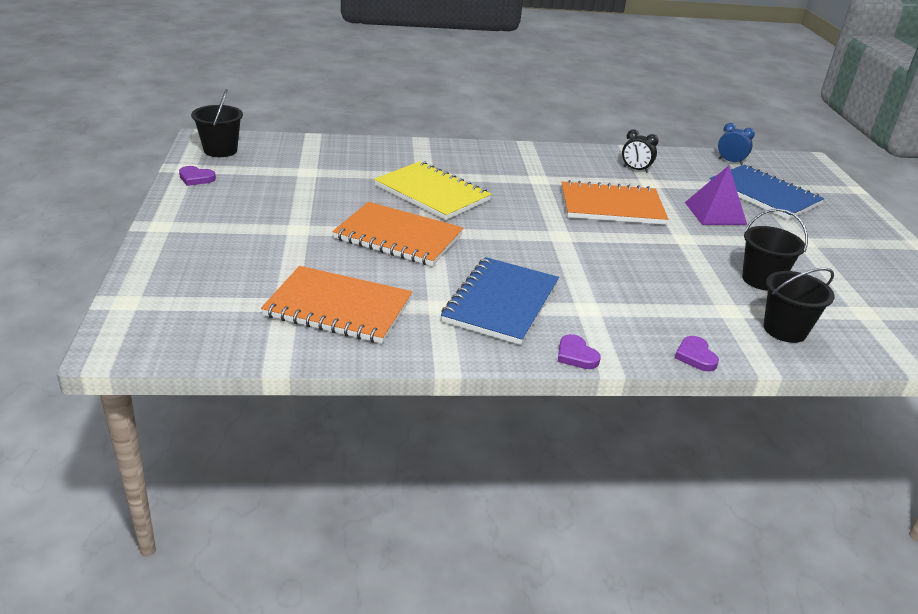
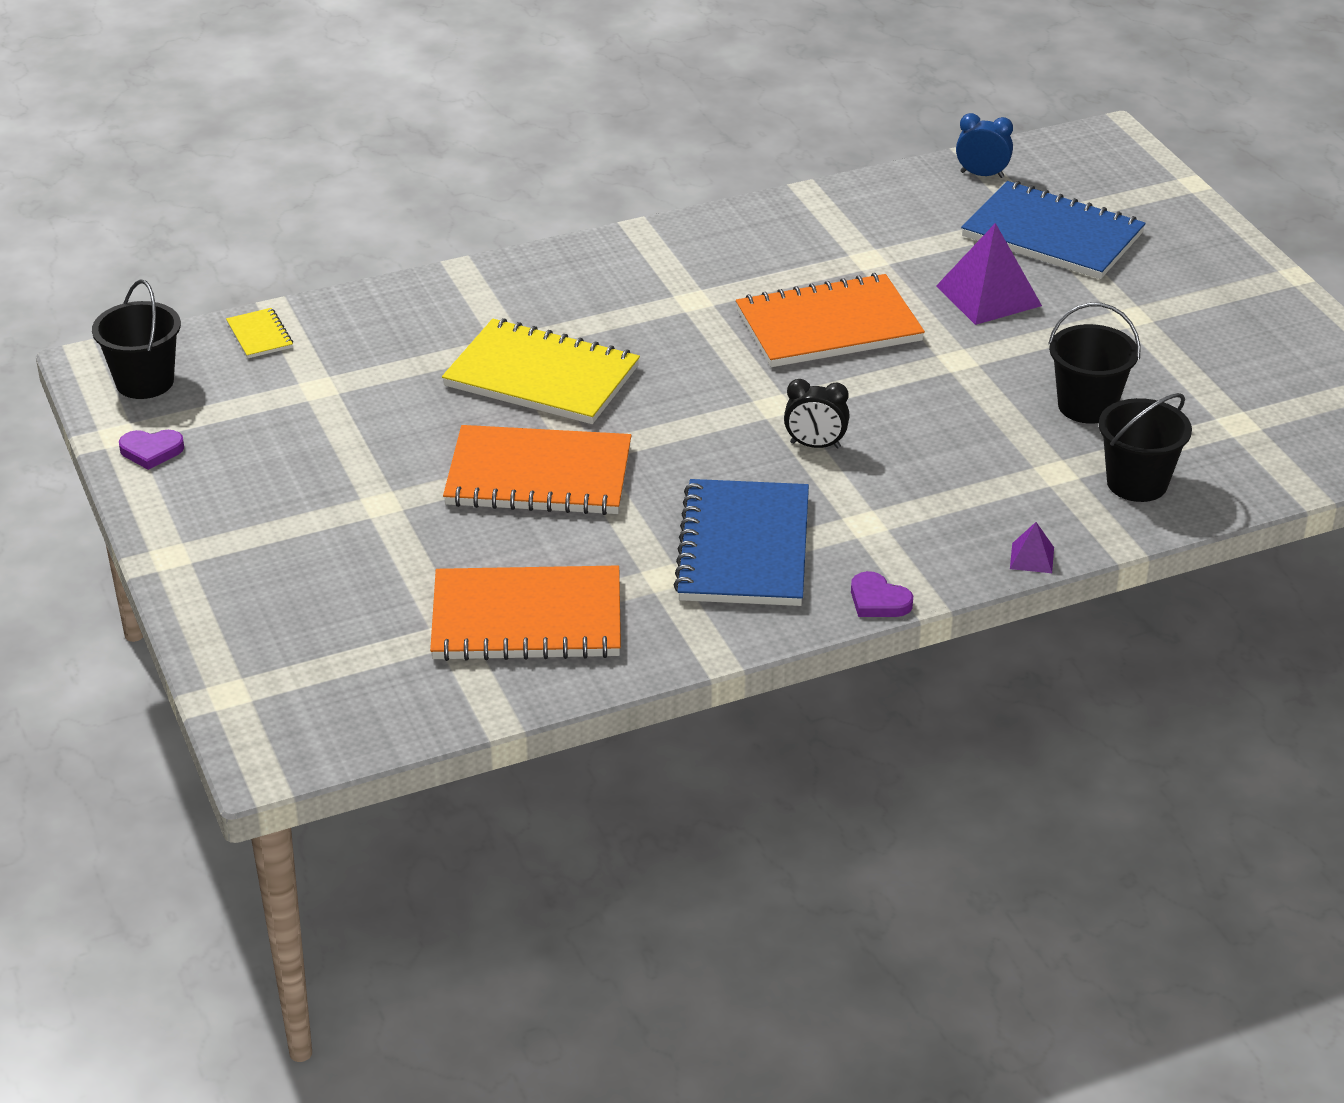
camera: 15 degrees left, 5 degrees up
(295, 145) = (259, 335): none -> yellow notebook
(635, 169) = (837, 236): black clock -> black clock (815, 445)
(695, 356) = (1032, 558): purple heart -> purple pyramid

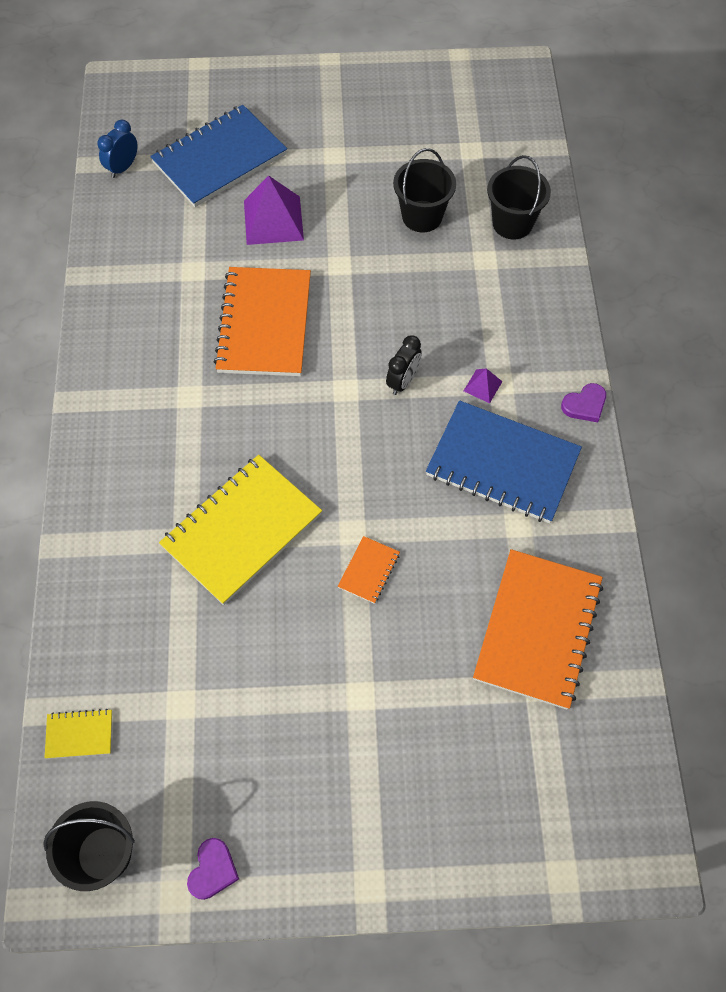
camera: 70 degrees left, 25 degrees up
(539, 476) = (369, 570): orange notebook -> orange notebook, size x0.43
(1032, 558) = (568, 306): purple pyramid -> purple pyramid (483, 386)

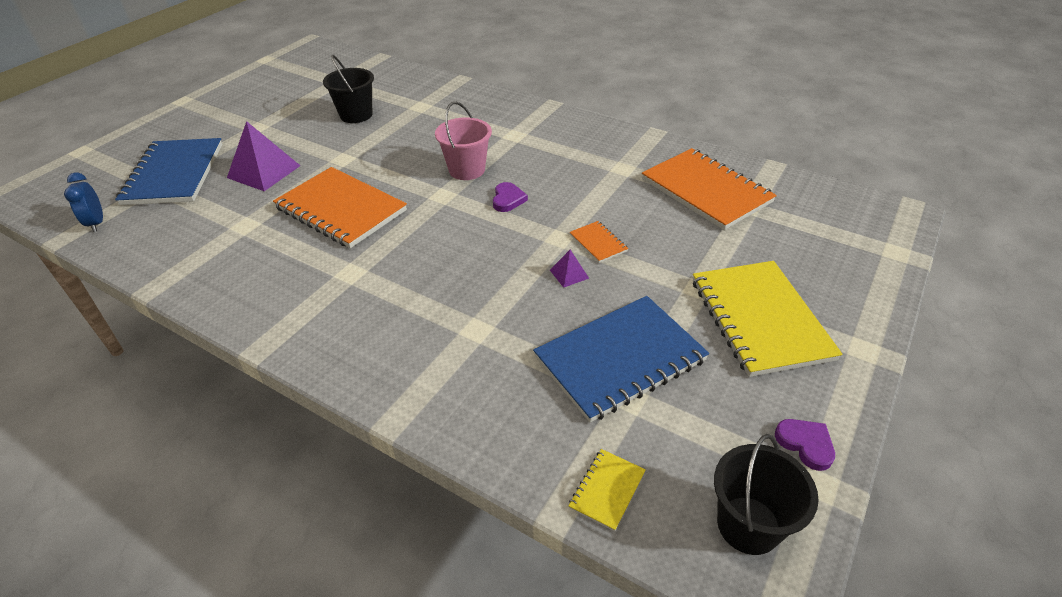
camera: 55 degrees left, 20 degrees down
(242, 530) = (501, 293): yellow notebook -> yellow notebook (760, 319)
(403, 381) = (466, 170): black clock -> pink bucket
(483, 386) = (508, 142): purple pyramid -> purple pyramid (569, 274)
(502, 464) = (573, 157): blue notebook -> blue notebook (620, 359)
(512, 223) = (409, 88): black bucket -> none
(584, 405) = (564, 114): purple heart -> purple heart (508, 199)

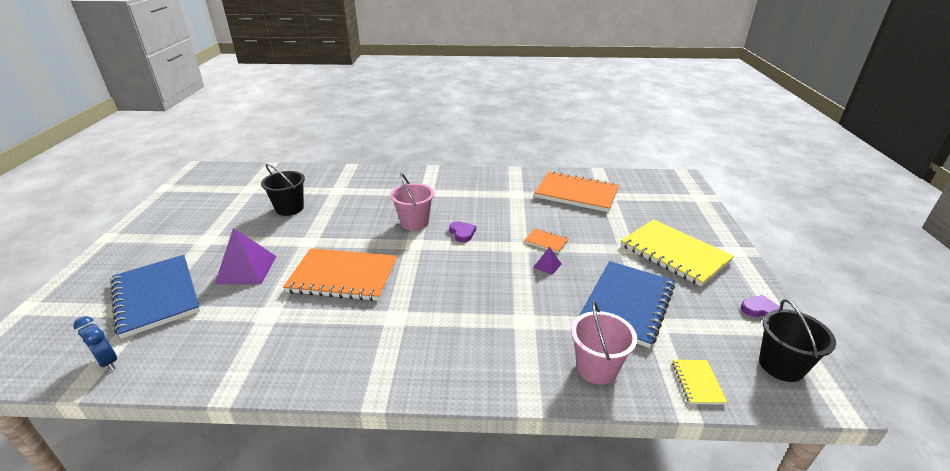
camera: 30 degrees left, 10 degrees down
(503, 417) = (596, 368): none -> pink bucket

